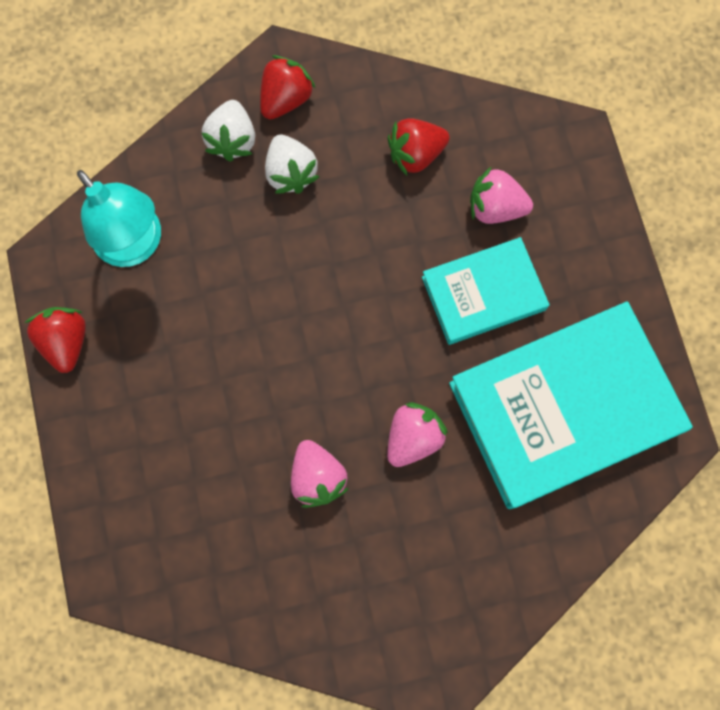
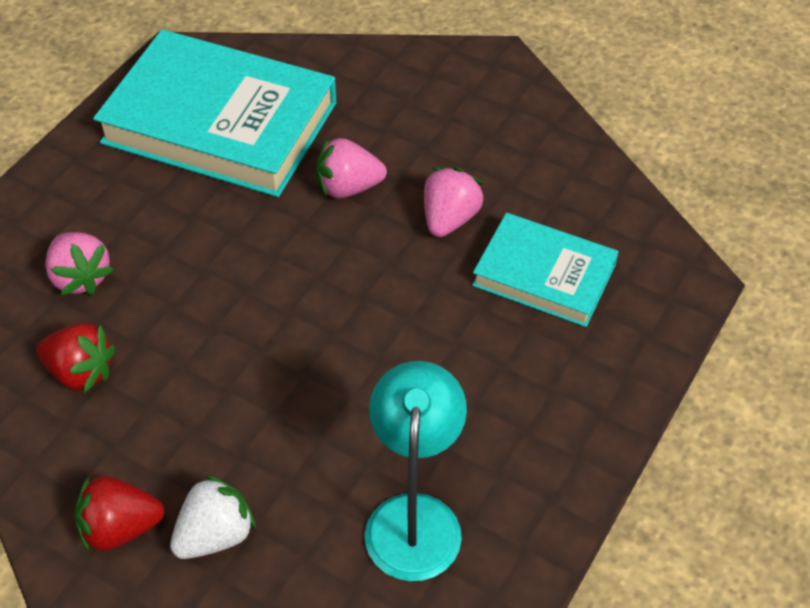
camera: 135 degrees left, 25 degrees down
(66, 341) = (565, 486): red strawberry -> none
(291, 173) = (201, 454): white strawberry -> none
(483, 293) = (174, 230): turquoise book -> turquoise book (544, 275)

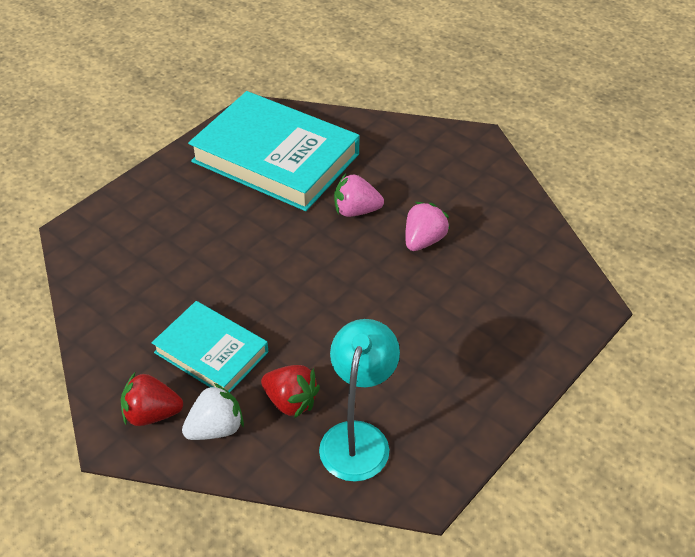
camera: 10 degrees right, 5 degrees down
(80, 277) = (160, 246): pink strawberry -> none
(81, 372) = (147, 308): red strawberry -> red strawberry (291, 401)
(544, 275) = (484, 287): turquoise book -> turquoise book (211, 352)

